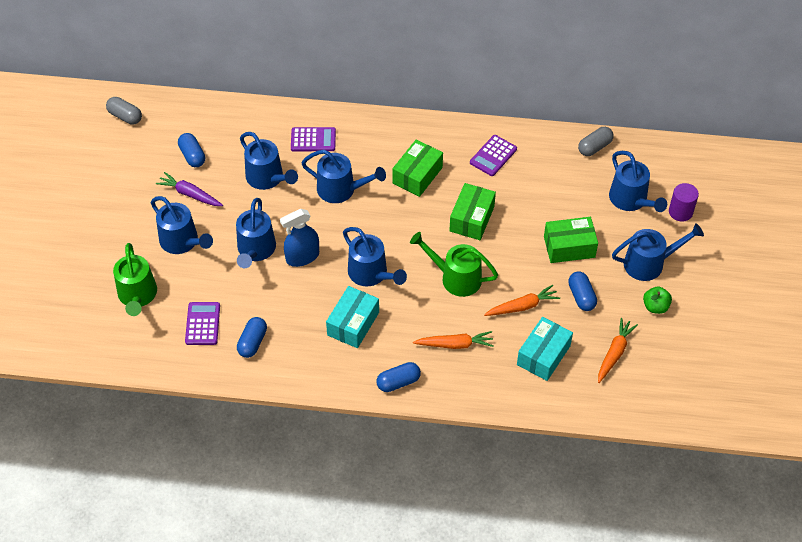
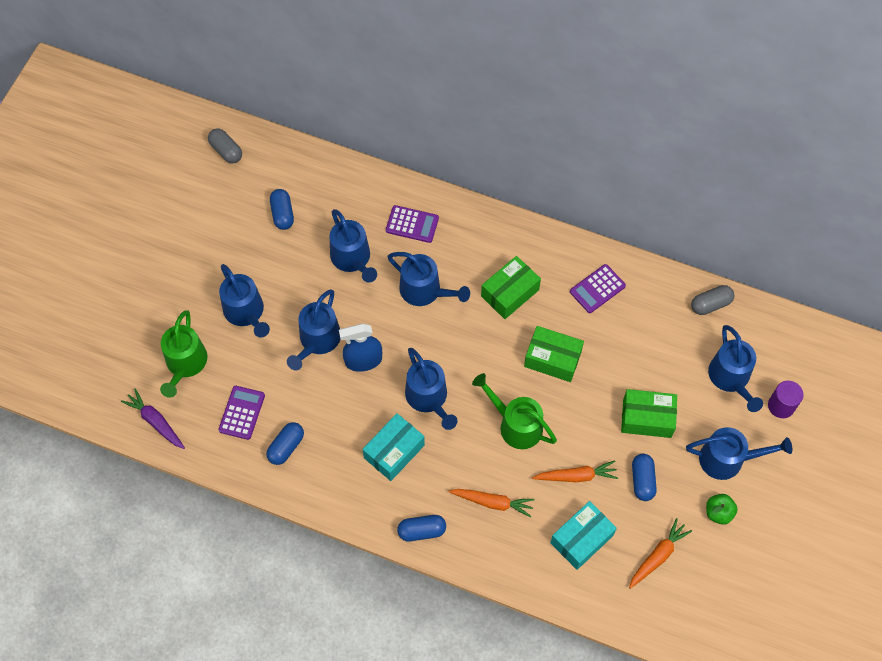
camera: 15 degrees right, 10 degrees up
(190, 194) = (268, 259): purple carrot -> purple carrot (156, 422)
(471, 219) = (552, 359): green box -> green box turned 75 degrees clockwise

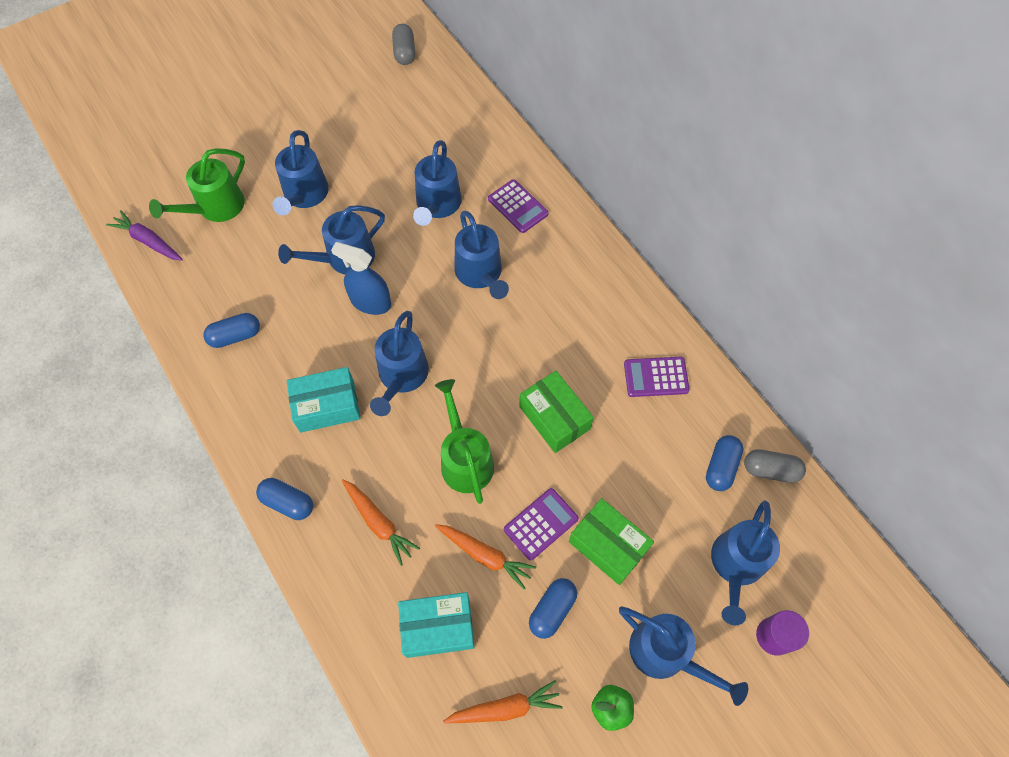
camera: 35 degrees right, 0 degrees up
(156, 422) = (148, 241): purple carrot -> purple carrot turned 45 degrees counterclockwise
(242, 413) = (225, 280): purple calculator -> purple calculator (541, 524)
(282, 214) = (408, 130): blue capsule -> blue capsule (721, 467)
(510, 293) = (562, 326): green box -> none

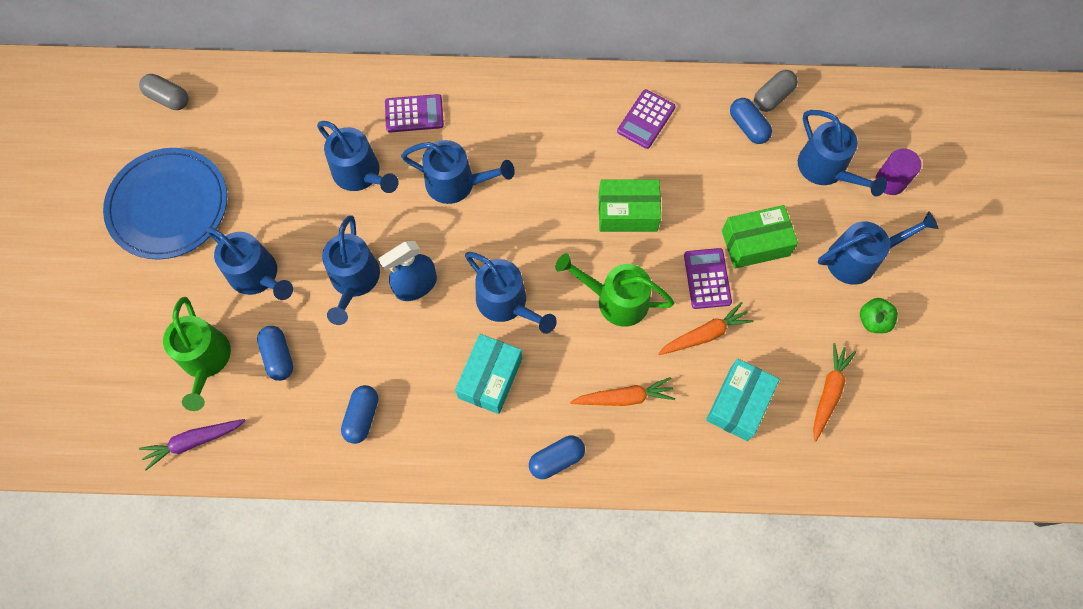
camera: 55 degrees left, 5 degrees up
(320, 107) = (168, 205): none -> blue plate
(552, 610) = (778, 314): blue capsule -> blue capsule (278, 356)

